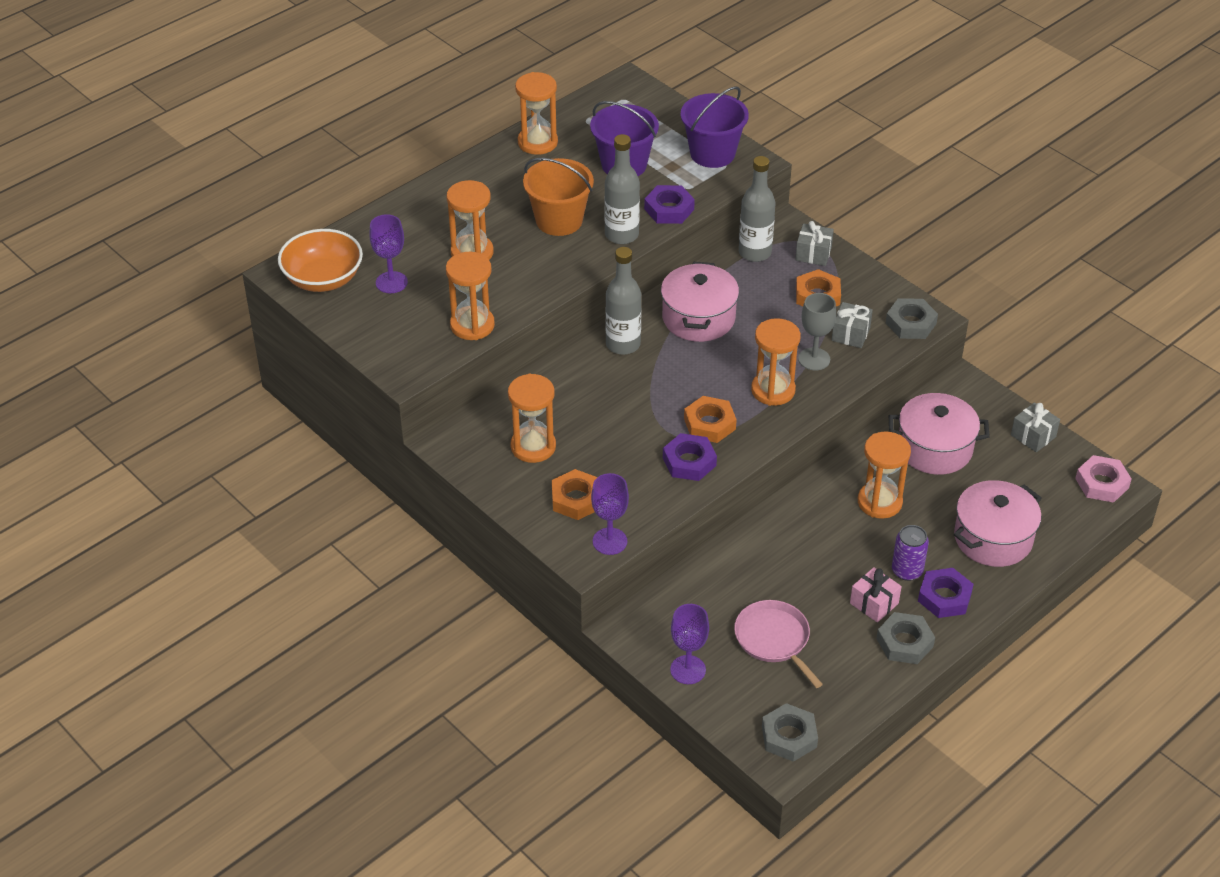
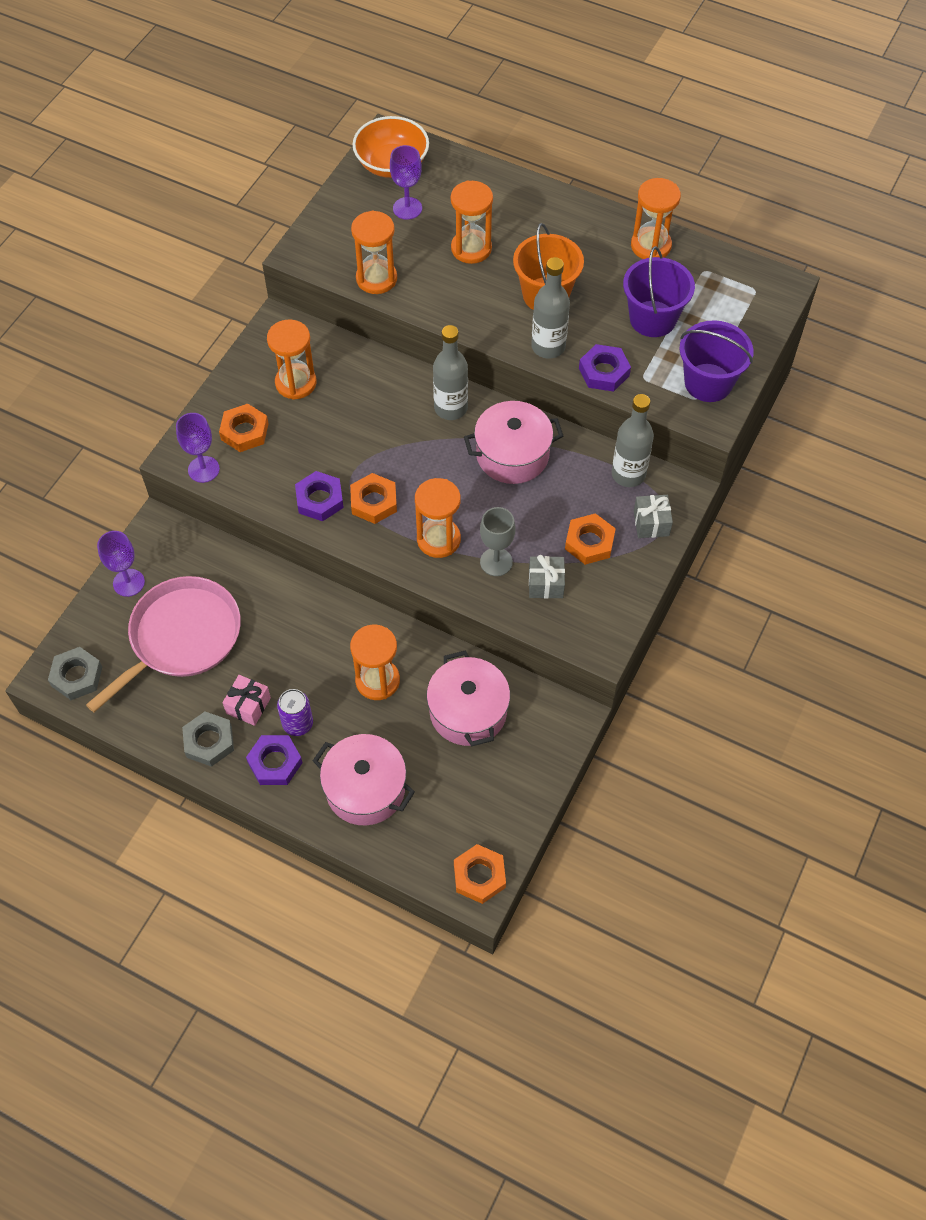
camera: 70 degrees right, 15 degrees up
(774, 639) = (181, 637): pink pan -> pink pan, size x1.61
(910, 323) = (585, 632): grey nut -> none
(1033, 436) = (522, 797): grey gift -> none
(1102, 483) = (479, 876): pink nut -> orange nut

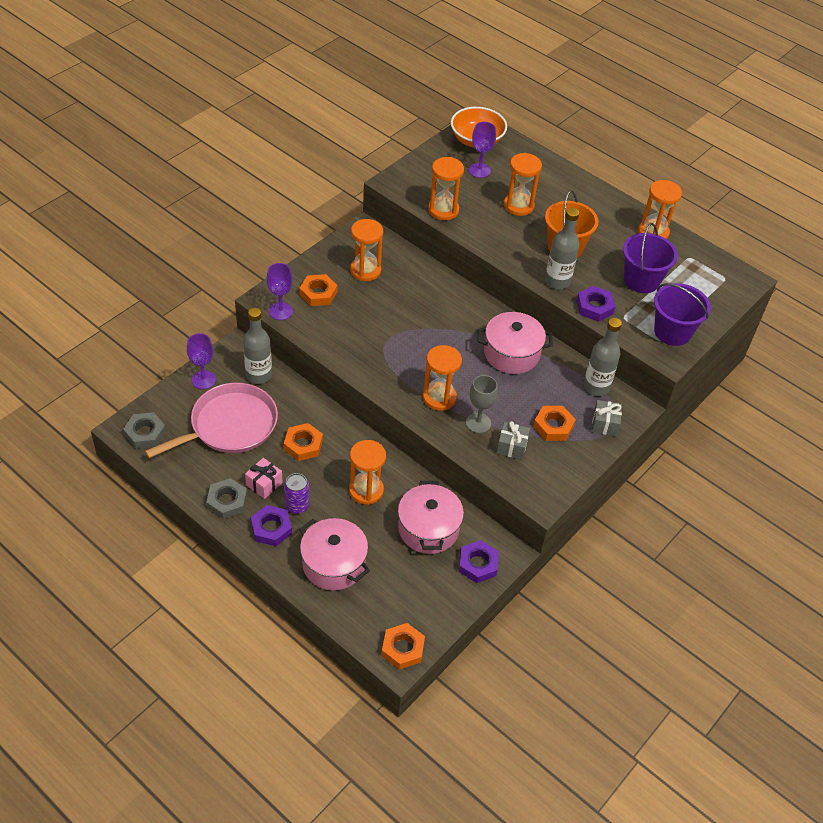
camera: 10 degrees right, 10 degrees down
(319, 499) = (359, 350): purple nut -> purple nut (478, 564)
(374, 502) = (398, 361): orange nut -> orange nut (303, 445)
(450, 408) = (474, 312): grey bottle -> grey bottle (258, 375)

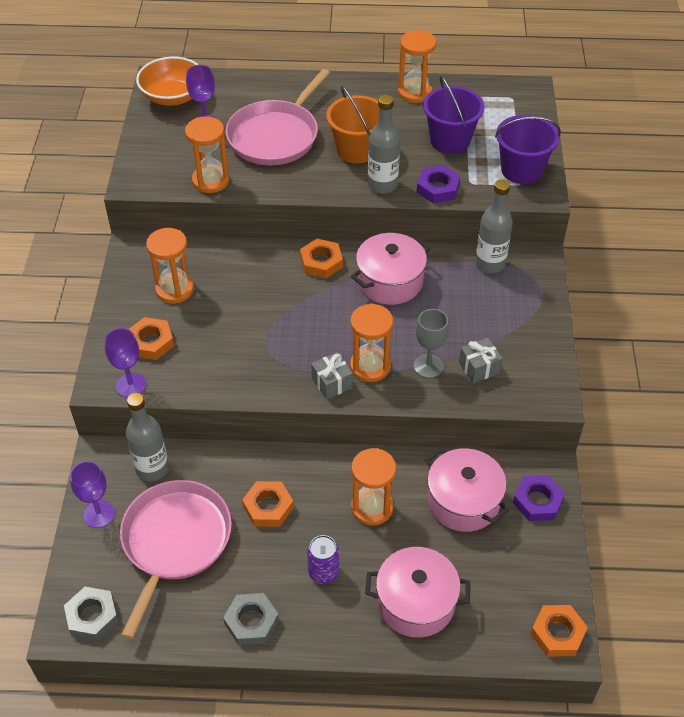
camera: 35 degrees left, 0 degrees up
(264, 484) = (270, 575): pink gift -> none
(271, 528) = (322, 614): purple nut -> none
(518, 206) = (276, 136): orange hourglass -> pink pan
(553, 426) = (493, 324): orange nut -> orange nut (321, 262)
(604, 424) = (531, 292): grey gift -> grey gift (332, 383)

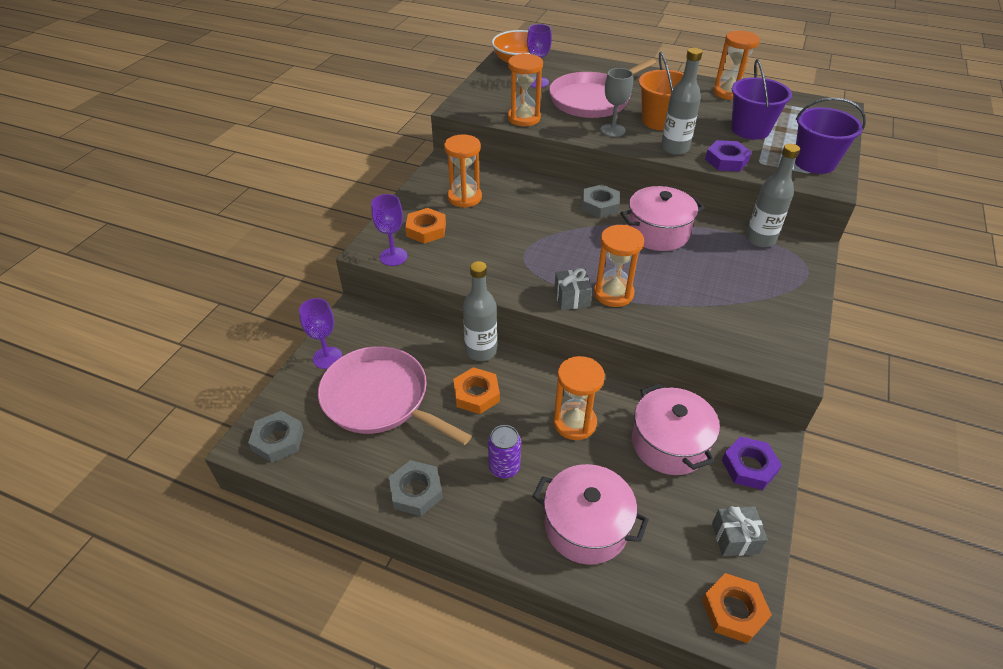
camera: 20 degrees right, 5 degrees down
(152, 469) = (390, 335): grey bottle -> grey bottle (481, 351)
(174, 541) = (380, 399): pink pan -> pink pan turned 90 degrees counterclockwise
(321, 262) = (600, 205): orange nut -> grey nut
(428, 366) = (670, 307): grey goblet -> grey goblet (612, 130)
(479, 367) = (722, 320): grey gift -> grey gift (735, 538)

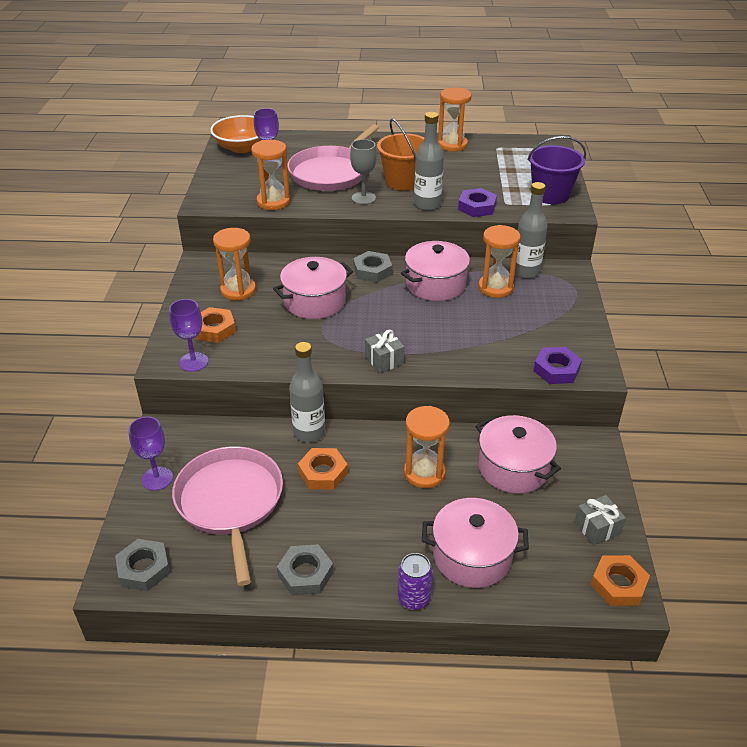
camera: 20 degrees left, 5 degrees down
(380, 399) = (230, 502): pink pan -> pink pan turned 60 degrees clockwise
(504, 467) = (378, 529): purple can -> purple can (413, 598)
(530, 224) = (314, 301): none -> pink pot
(613, 293) = (420, 347): orange hourglass -> orange hourglass (495, 288)
(749, 466) = (585, 468): purple nut -> purple nut (556, 370)
(750, 129) = (485, 175): purple bucket -> none

